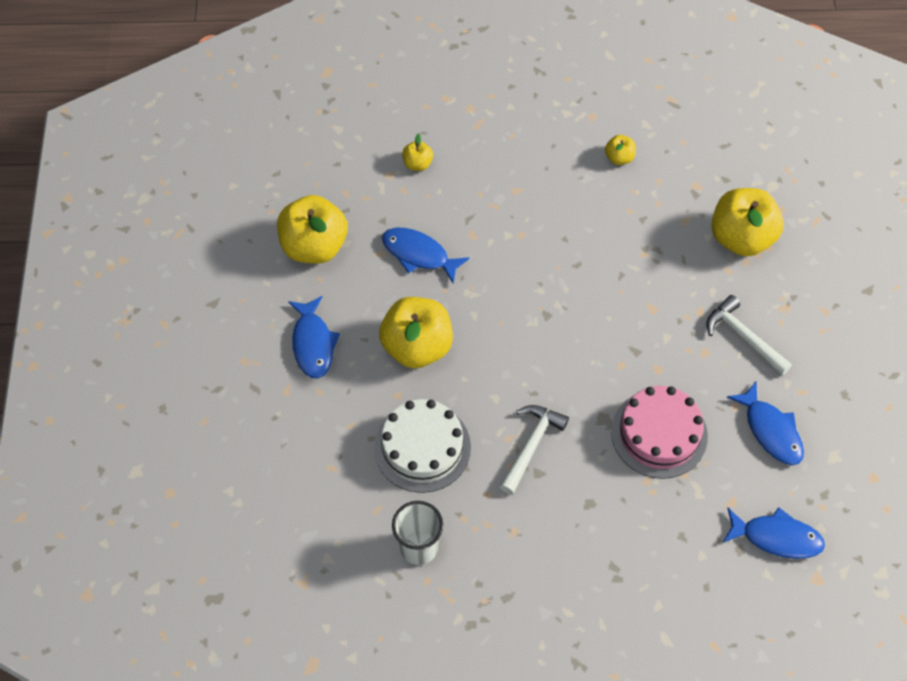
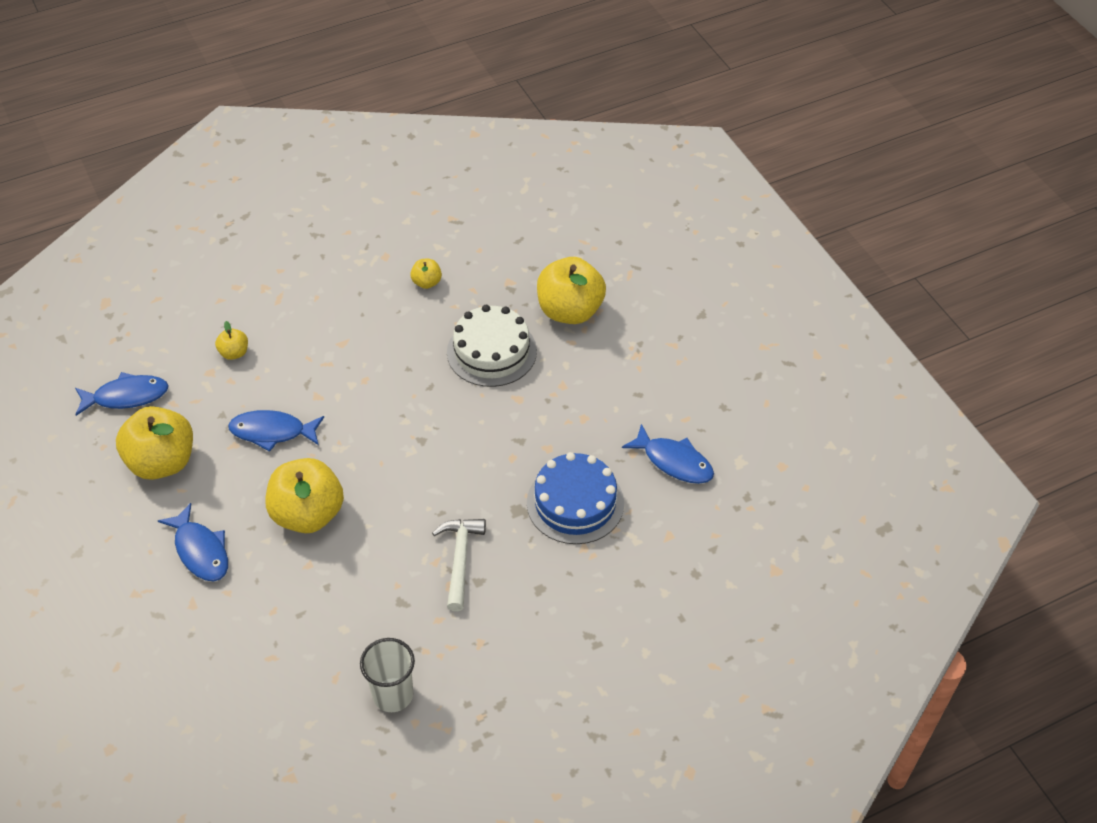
camera: 25 degrees left, 10 degrees down
(422, 447) = (354, 603): white cake -> white cake (491, 351)
(659, 434) = (575, 503): pink cake -> blue cake
(743, 337) = (611, 392): white hammer -> none
(776, 537) = (723, 549): blue fish -> blue fish (126, 396)

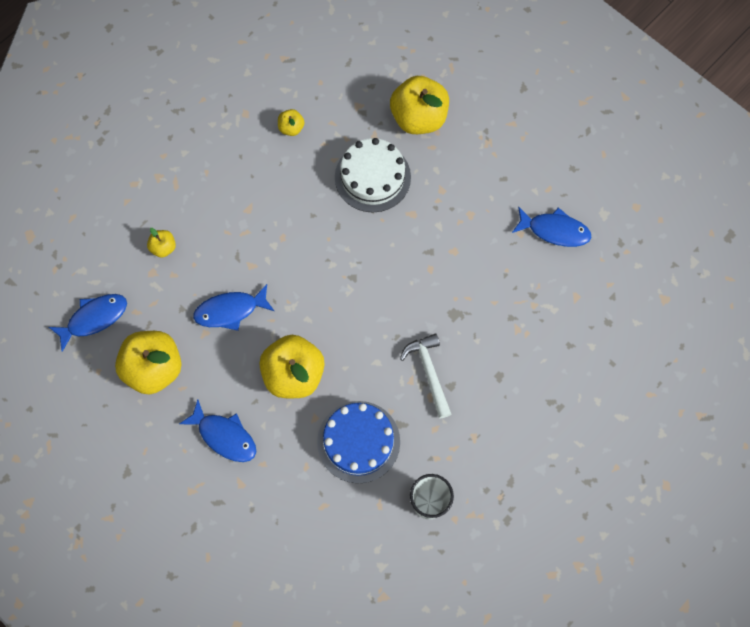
camera: 20 degrees left, 20 degrees up
(575, 503) = (495, 293): blue cake -> blue cake (358, 441)

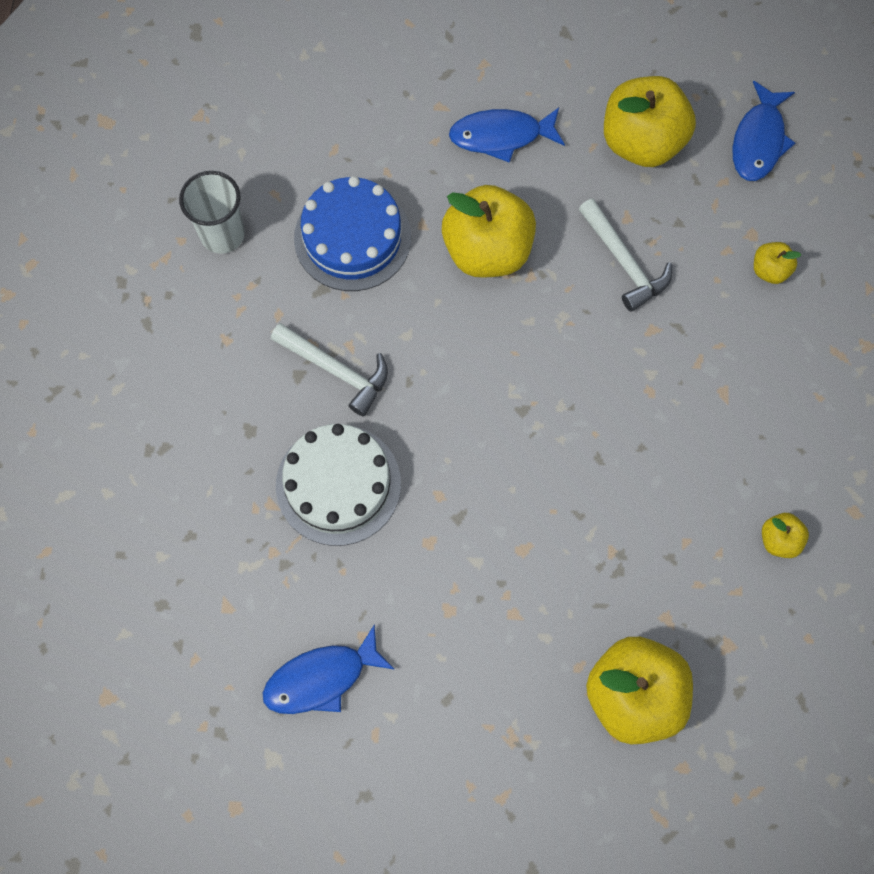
camera: 140 degrees right, 0 degrees up
(230, 310) = (624, 262): blue fish -> white hammer
(372, 177) = (616, 558): white cake -> white cake (338, 484)

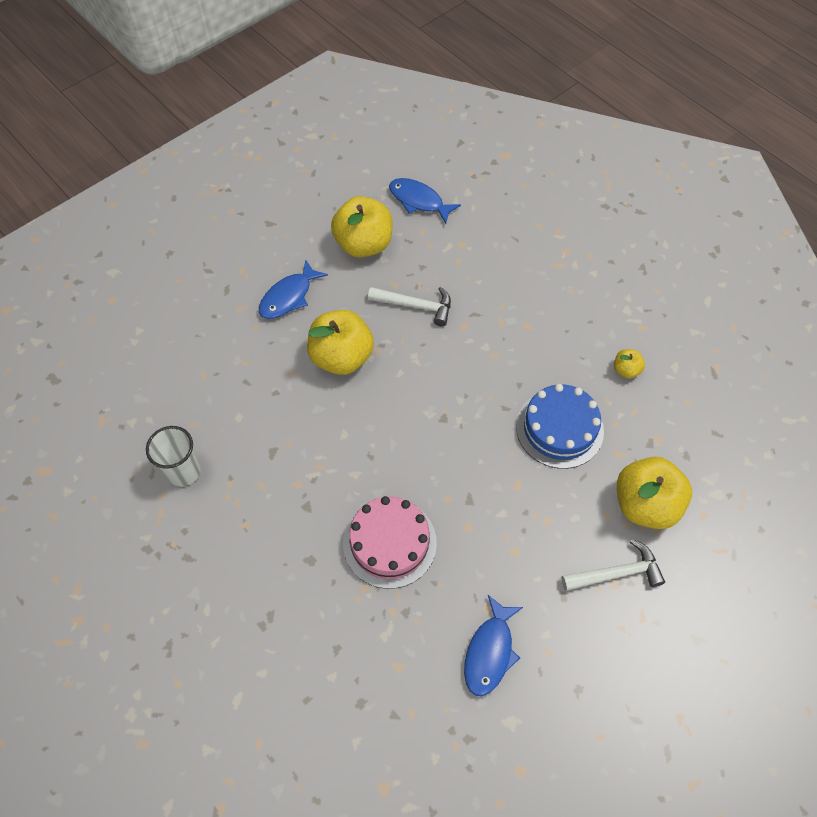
camera: 45 degrees left, 10 degrees down
(336, 370) = (325, 485): white hammer -> white hammer (616, 573)
(338, 484) = (389, 542): white cake -> pink cake
(352, 237) = (261, 410): blue cake -> blue cake (559, 428)
(758, 141) = (419, 201): blue fish -> blue fish turned 150 degrees clockwise
(769, 270) = (487, 254): yellow apple -> none

